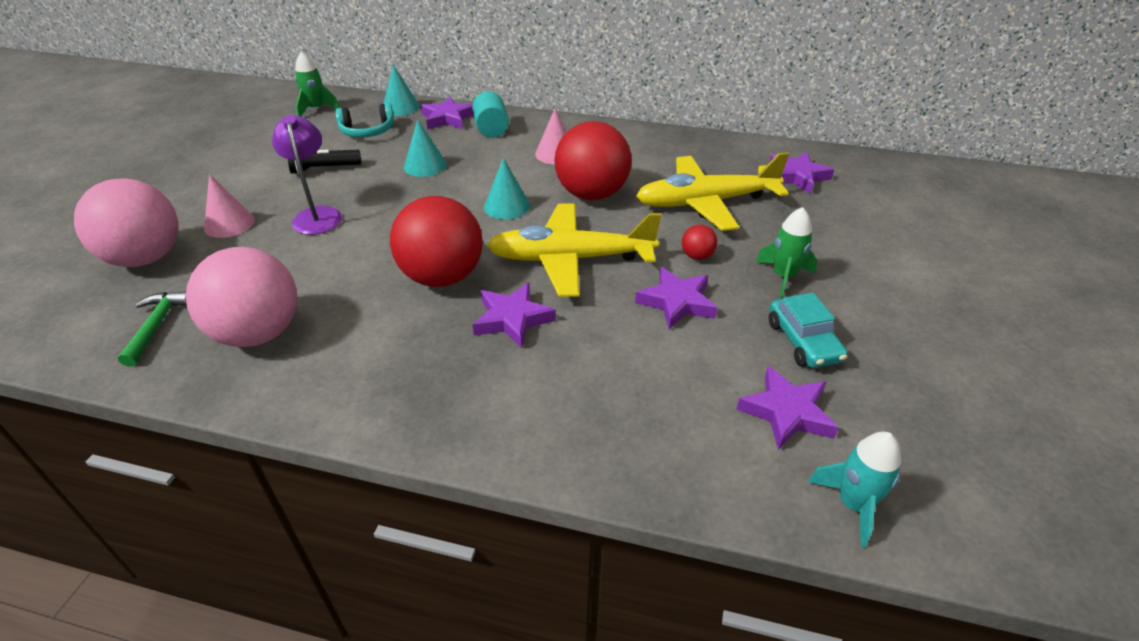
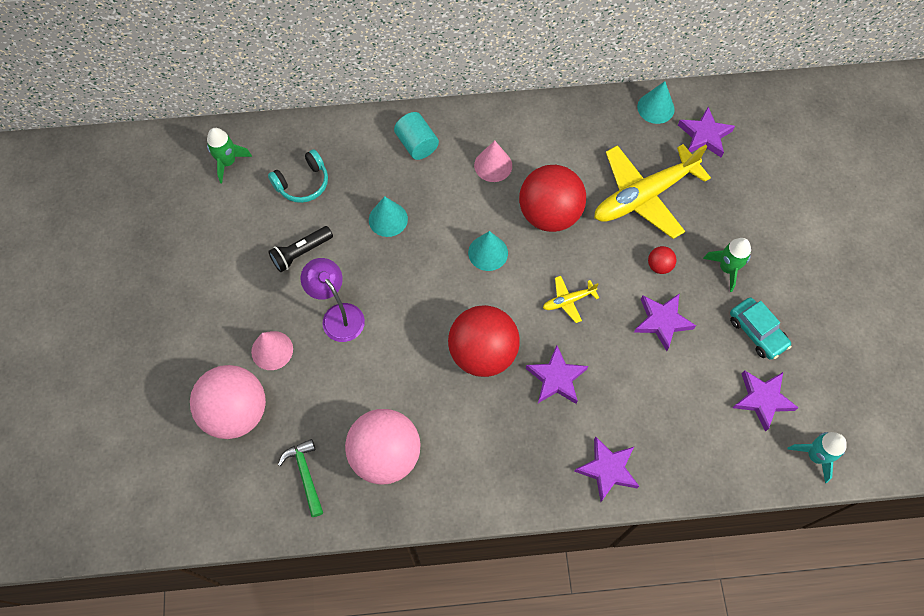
camera: 20 degrees left, 25 degrees up
(400, 107) = (309, 134): turquoise cone -> turquoise cone (655, 108)
(448, 118) = (366, 138): purple star -> purple star (607, 469)
(571, 259) = (568, 301): yellow plane -> yellow plane, size x0.44

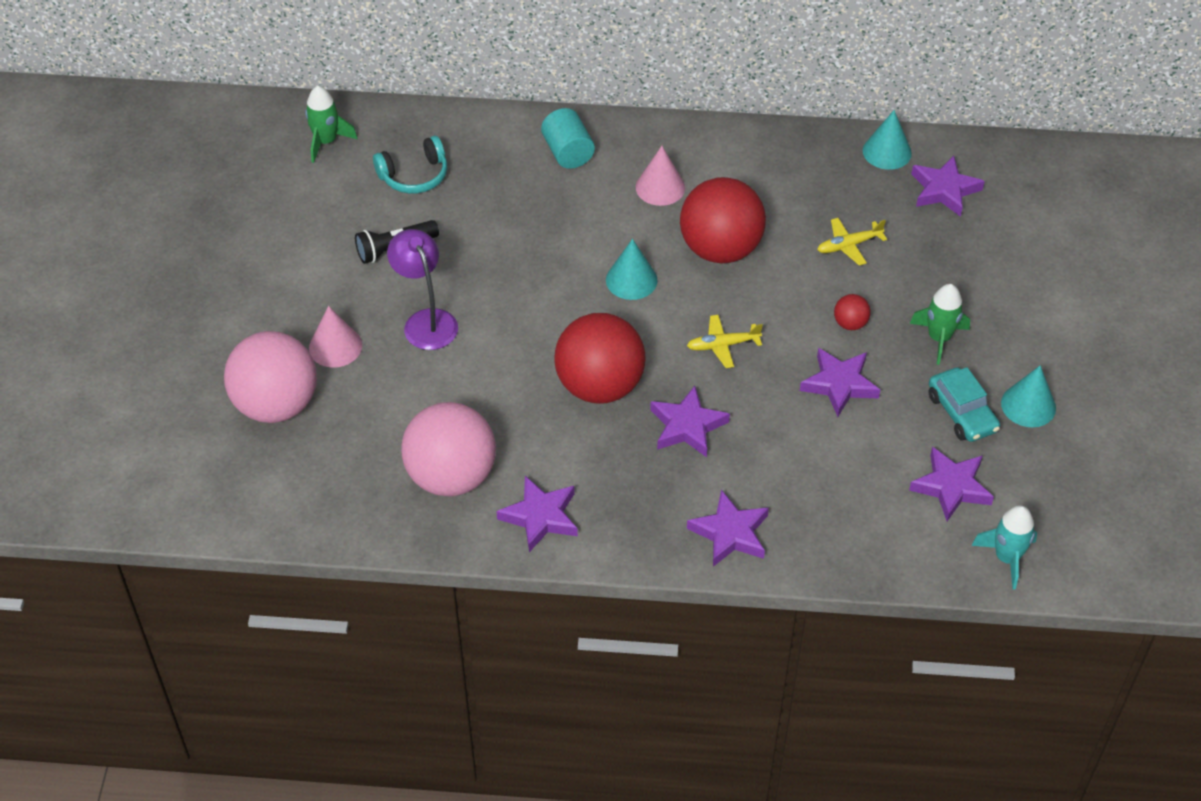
camera: 10 degrees right, 15 degrees down
(305, 475) = (347, 483): green hammer -> none
(388, 219) = (512, 227): turquoise cone -> turquoise cone (1028, 405)
(461, 480) = (540, 516): none -> purple star
(644, 196) = (849, 245): yellow plane -> yellow plane, size x0.44

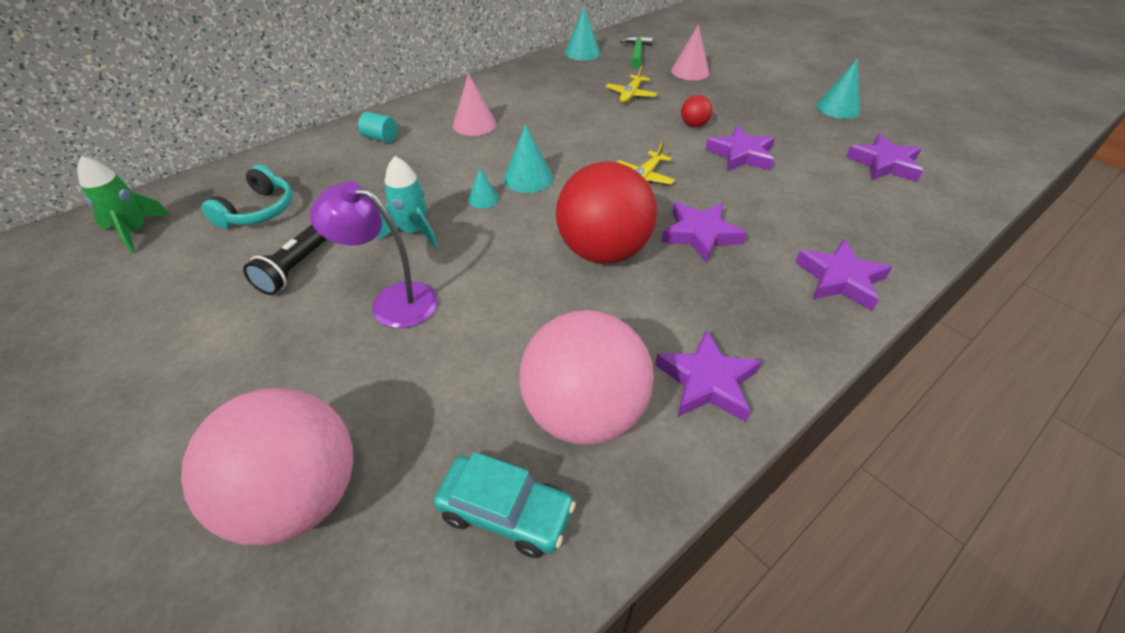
camera: 45 degrees left, 5 degrees down
(335, 346) = (316, 384): pink cone -> pink cone (690, 71)
(568, 152) = (380, 138): turquoise cylinder -> turquoise cylinder, size x0.66
(574, 276) = (483, 199): none -> turquoise cone
(720, 249) = (561, 133): red ball -> none
(939, 338) = (746, 106): green rocket -> none
(944, 190) = (637, 53): purple star -> green hammer
(962, 413) = (819, 129): turquoise car -> turquoise car (505, 512)
(1006, 558) = (973, 178): turquoise rocket -> turquoise rocket (413, 232)

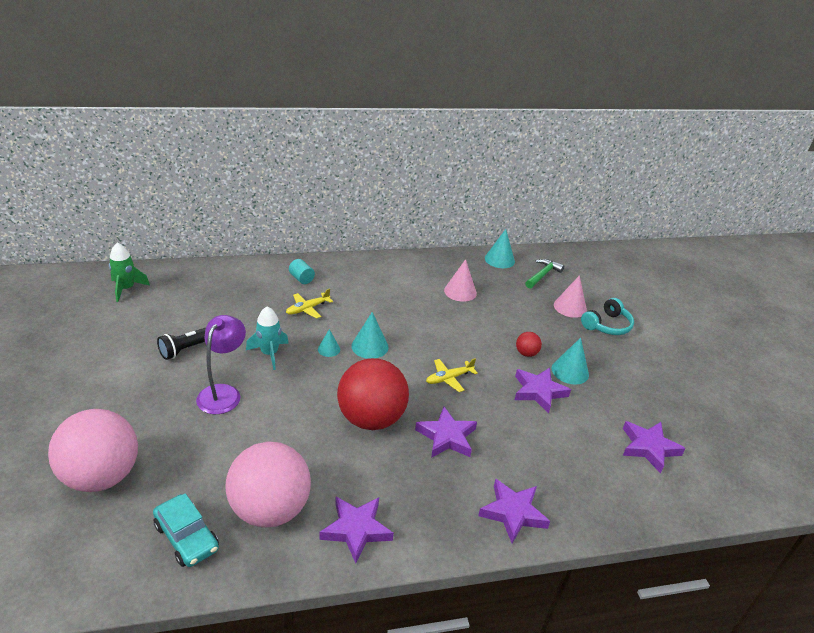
camera: 25 degrees right, 10 degrees down
(258, 211) = (196, 302): turquoise headphones -> turquoise headphones (607, 325)
(392, 301) = (223, 393): purple lamp -> purple lamp turned 60 degrees clockwise
(474, 124) = (369, 291): pink cone -> pink cone (460, 291)
(631, 94) = (502, 309): yellow plane -> yellow plane (308, 309)
(838, 108) = (663, 386): turquoise cone -> turquoise cone (570, 371)

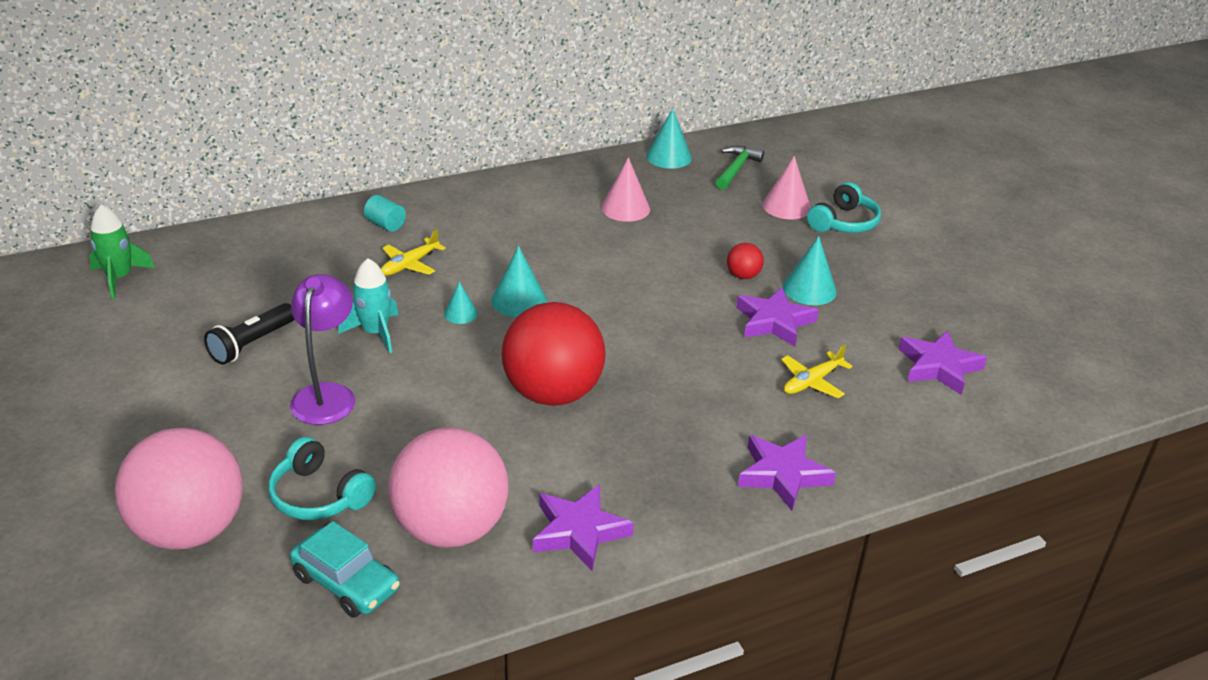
camera: 10 degrees left, 0 degrees up
(192, 466) = (319, 495): none -> turquoise headphones
(447, 437) = (665, 398): purple star -> none
(449, 378) = (645, 324): yellow plane -> yellow plane (812, 382)

